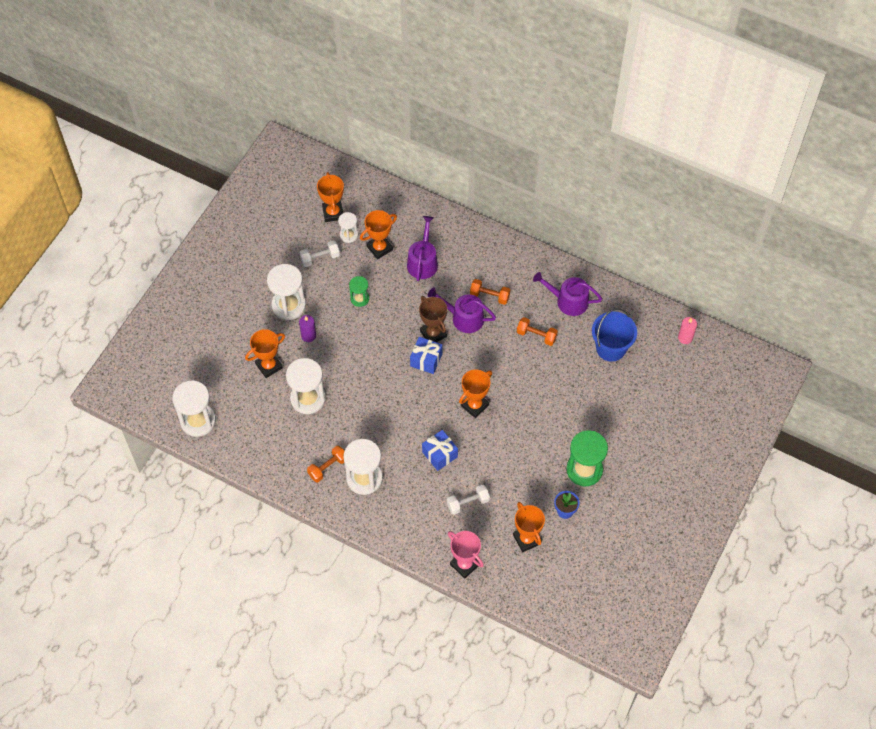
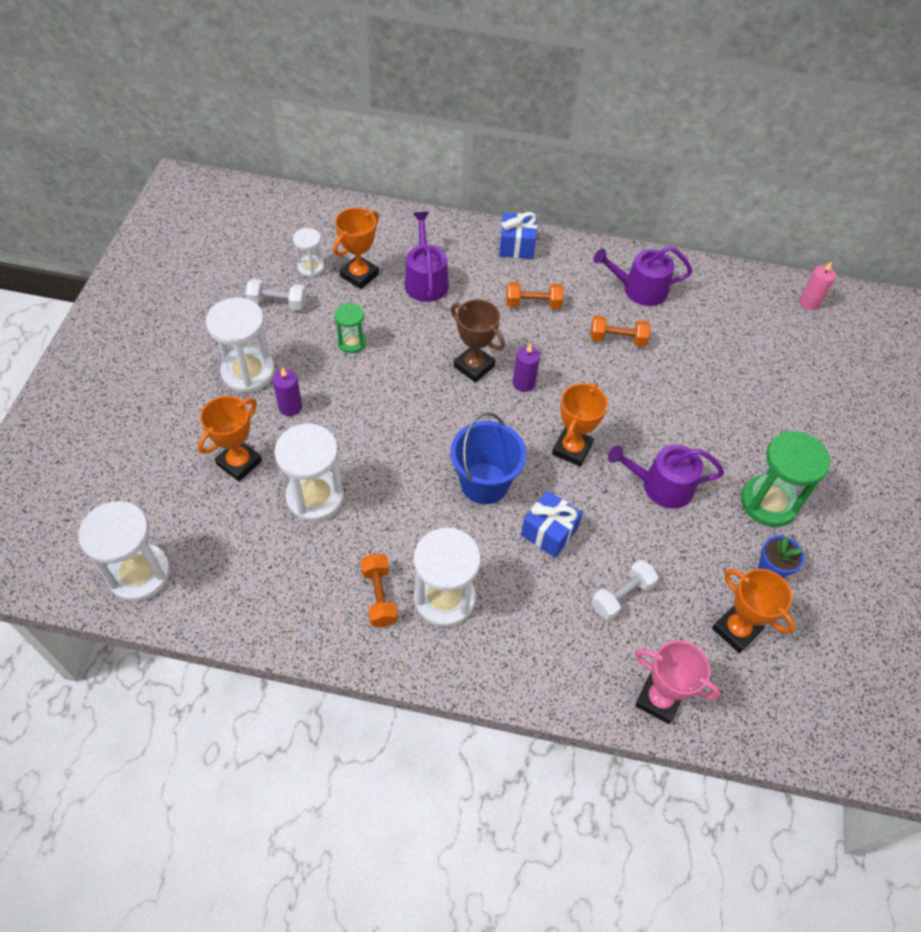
camera: 20 degrees left, 5 degrees down
(320, 258) = (278, 303): white dumbbell -> white dumbbell turned 45 degrees clockwise
(328, 467) = (379, 596): orange dumbbell -> orange dumbbell turned 45 degrees counterclockwise
(333, 213) = (280, 246): orange trophy -> none
(426, 360) = (477, 403): blue gift -> blue gift (516, 246)
(461, 353) = (523, 383): none -> purple candle
(463, 318) = (509, 337): purple watering can -> purple watering can (661, 486)
(611, 348) = (722, 334): blue bucket -> blue bucket (484, 483)

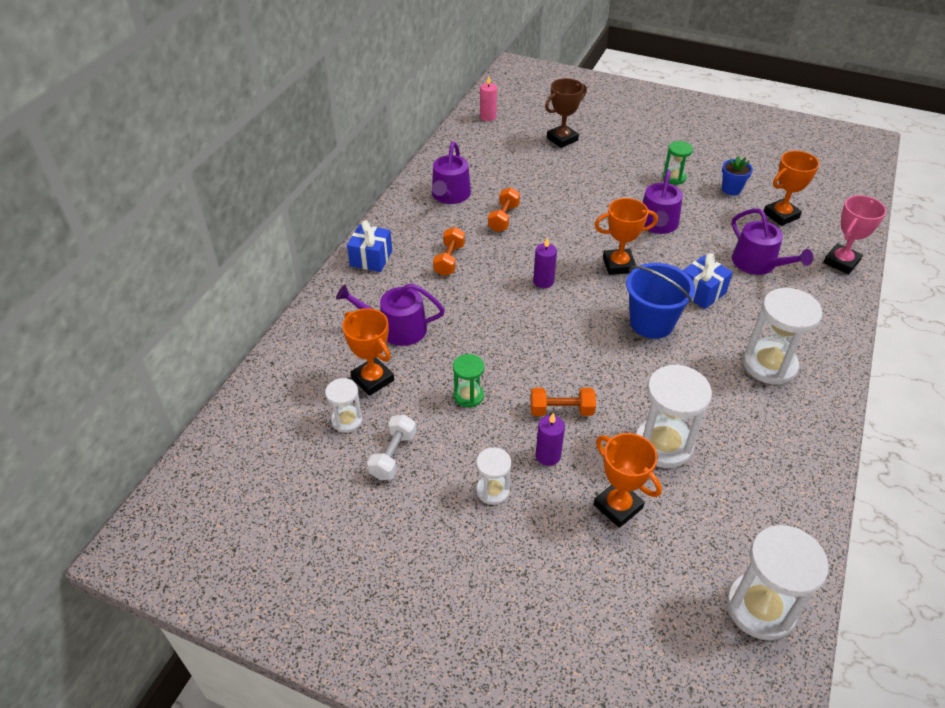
camera: 75 degrees left, 10 degrees down
(248, 372) = (492, 490): white hourglass -> white hourglass, size x0.55
(379, 596) = (770, 408): orange dumbbell -> orange dumbbell (561, 410)
(474, 366) = (517, 310): brown trophy -> brown trophy (562, 139)
(572, 449) = (618, 265): orange trophy -> orange trophy turned 45 degrees counterclockwise
(621, 596) = (758, 264): white dumbbell -> purple watering can
(768, 502) = (674, 177): green hourglass -> green hourglass, size x0.55

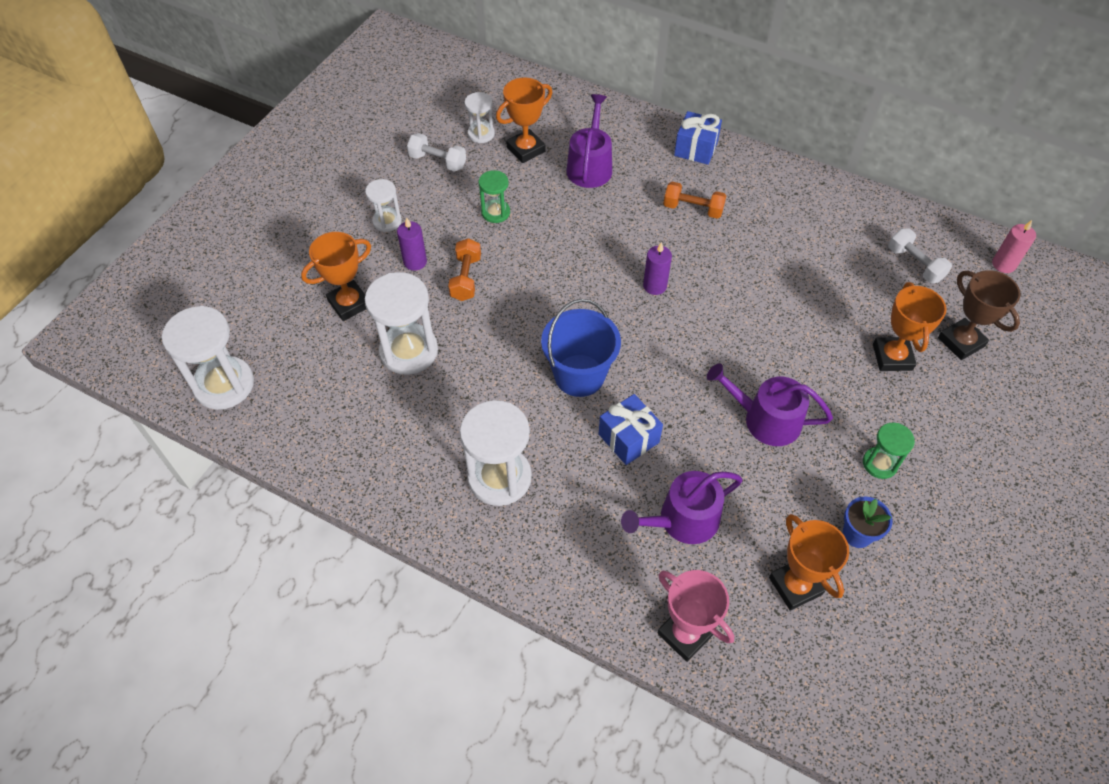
camera: 95 degrees right, 10 degrees up
(450, 195) = (813, 215): purple watering can -> none
(494, 152) = (914, 264): none -> white dumbbell
(503, 218) = (770, 261): orange dumbbell -> none
(618, 265) = (682, 361): orange trophy -> orange trophy (892, 357)

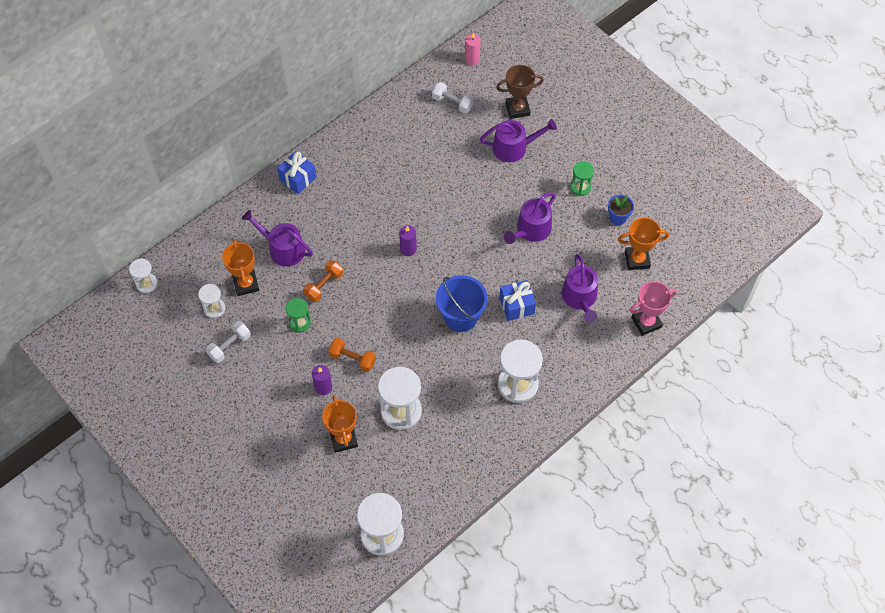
camera: 70 degrees left, 5 degrees up
(387, 221) = (275, 396): white hourglass -> white hourglass (146, 283)
(693, 209) = (352, 202): orange dumbbell -> orange dumbbell (324, 285)
(892, 357) = (514, 147): orange trophy -> purple watering can
(914, 264) = (452, 103): white dumbbell -> white dumbbell turned 45 degrees clockwise

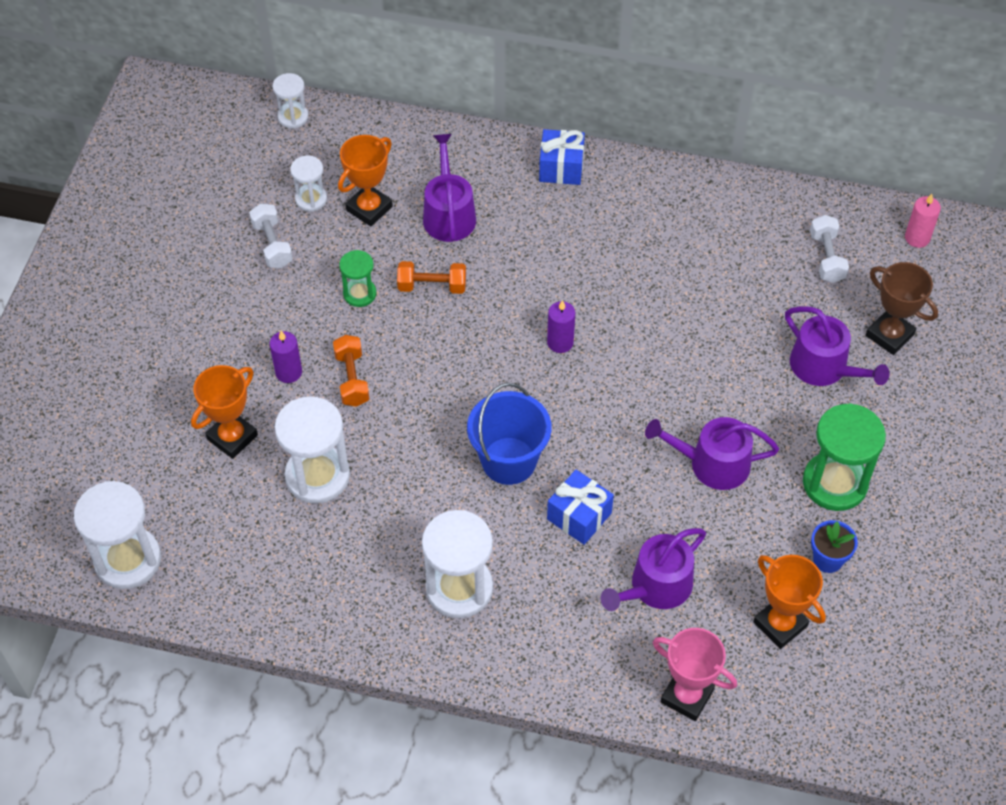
camera: 55 degrees right, 5 degrees down
(229, 346) = (272, 244): white dumbbell -> white dumbbell turned 60 degrees clockwise
(580, 187) = (835, 483): green hourglass -> green hourglass, size x1.82

